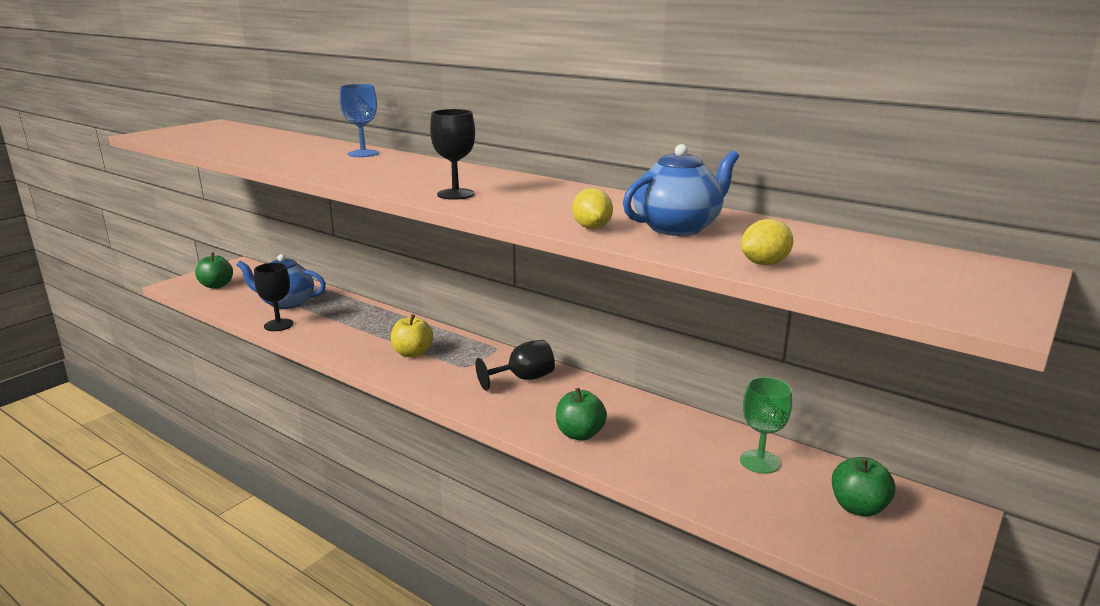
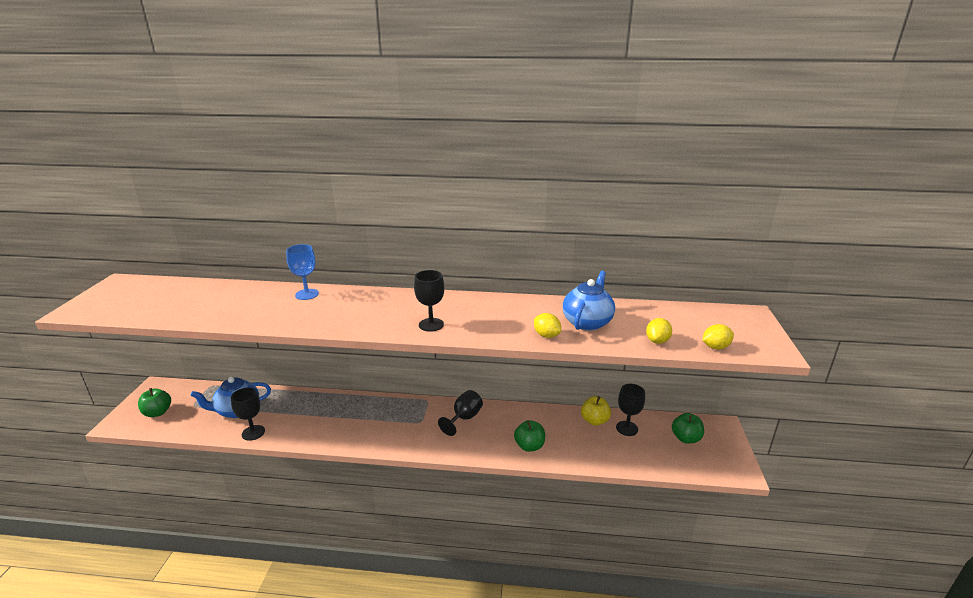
camera: 30 degrees left, 5 degrees up
(412, 353) = (377, 423): yellow apple -> yellow apple (594, 421)
(759, 461) = (627, 428): green goblet -> black goblet
(867, 289) = (715, 347): none -> yellow lemon

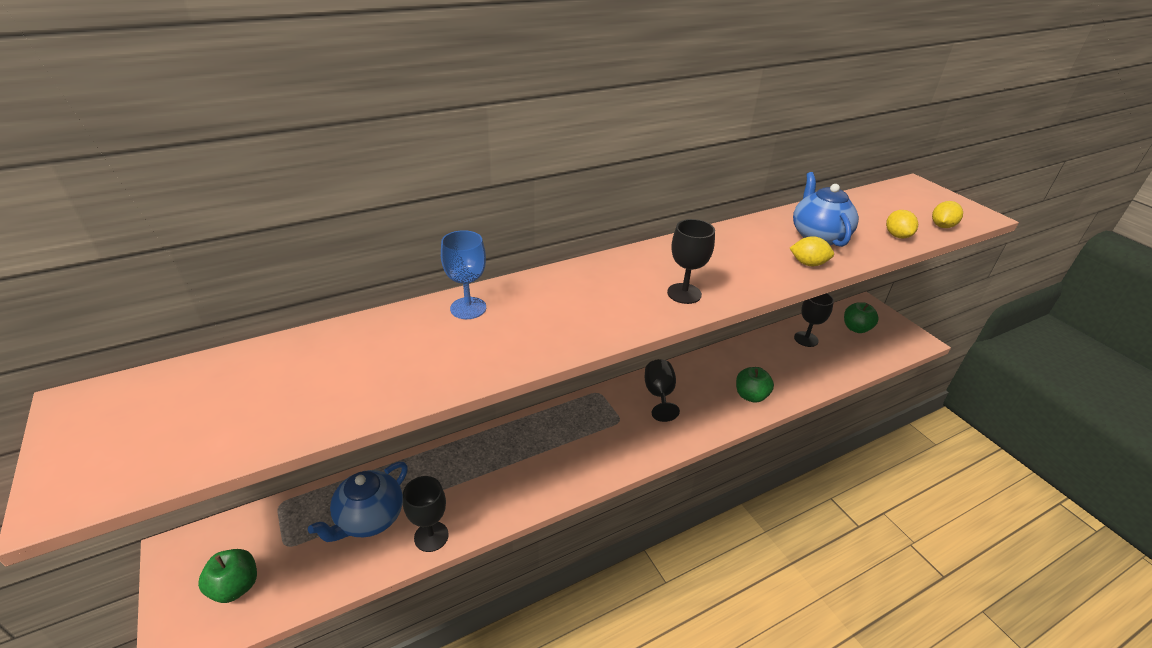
camera: 35 degrees left, 10 degrees up
(594, 421) = (774, 343): yellow apple -> none

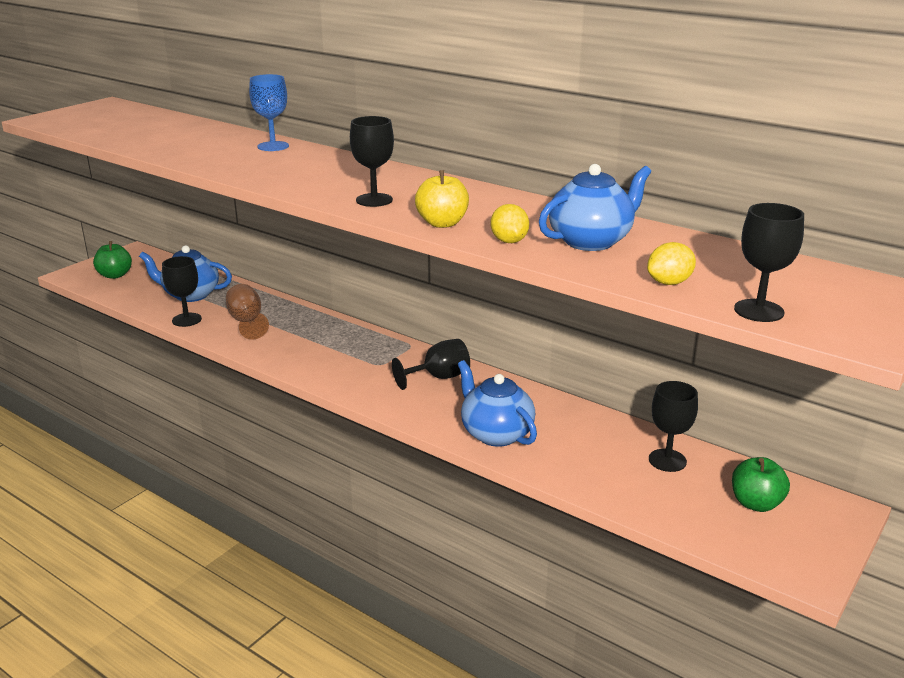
camera: 65 degrees right, 10 degrees down
(476, 486) = (247, 322): none -> brown goblet
(750, 396) = (495, 433): green apple -> blue teapot
(758, 278) = (442, 223): none -> yellow apple
(942, 226) = (758, 311): yellow lemon -> black goblet

